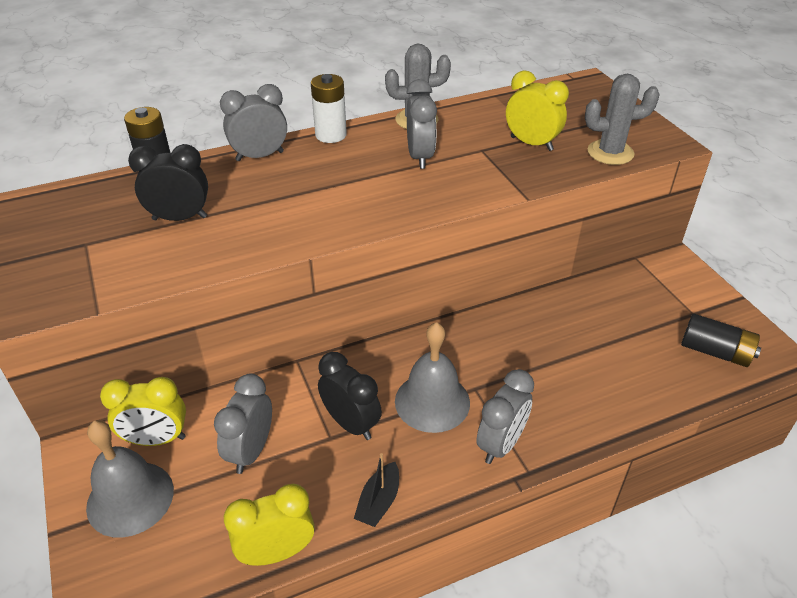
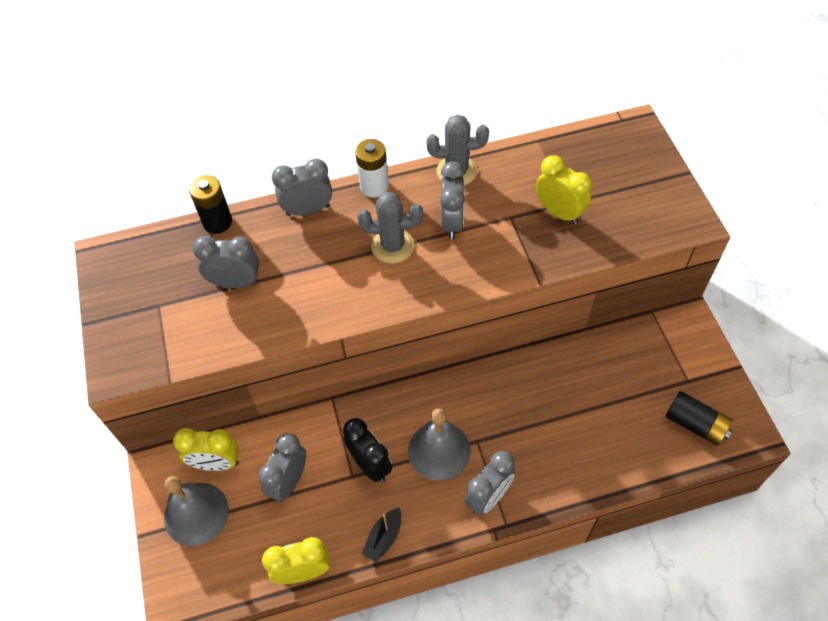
camera: 10 degrees right, 15 degrees up
(180, 218) = (236, 282): black clock -> grey clock
(610, 152) = (631, 230): grey cactus -> grey cactus (392, 246)

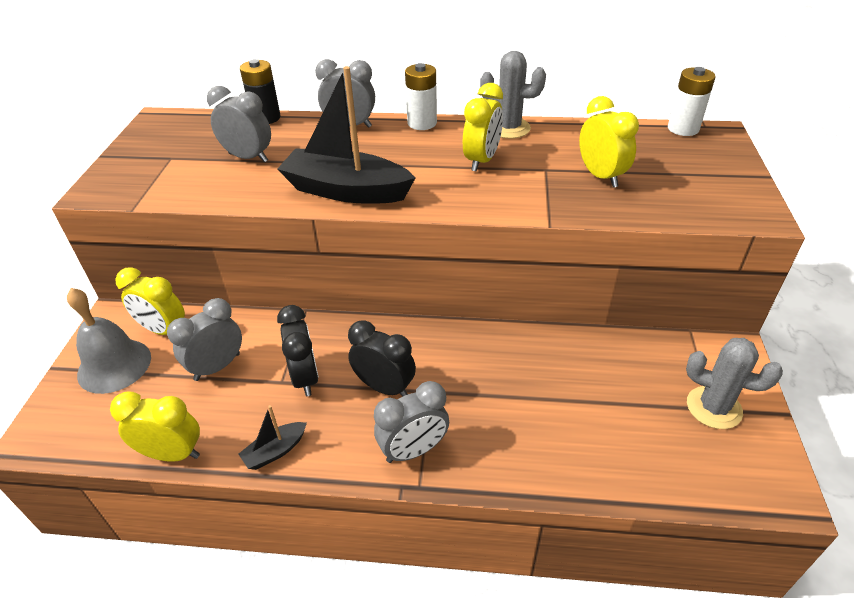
camera: 20 degrees right, 15 degrees down
(352, 297) = (346, 190): none -> black boat
(392, 246) = (411, 164): grey cactus -> grey cactus (714, 407)
(439, 450) = (384, 387): grey bell -> black clock
(452, 222) = (481, 161): grey clock -> yellow clock
(605, 129) = (683, 129): none -> white battery
(695, 424) = (707, 457): black battery -> none

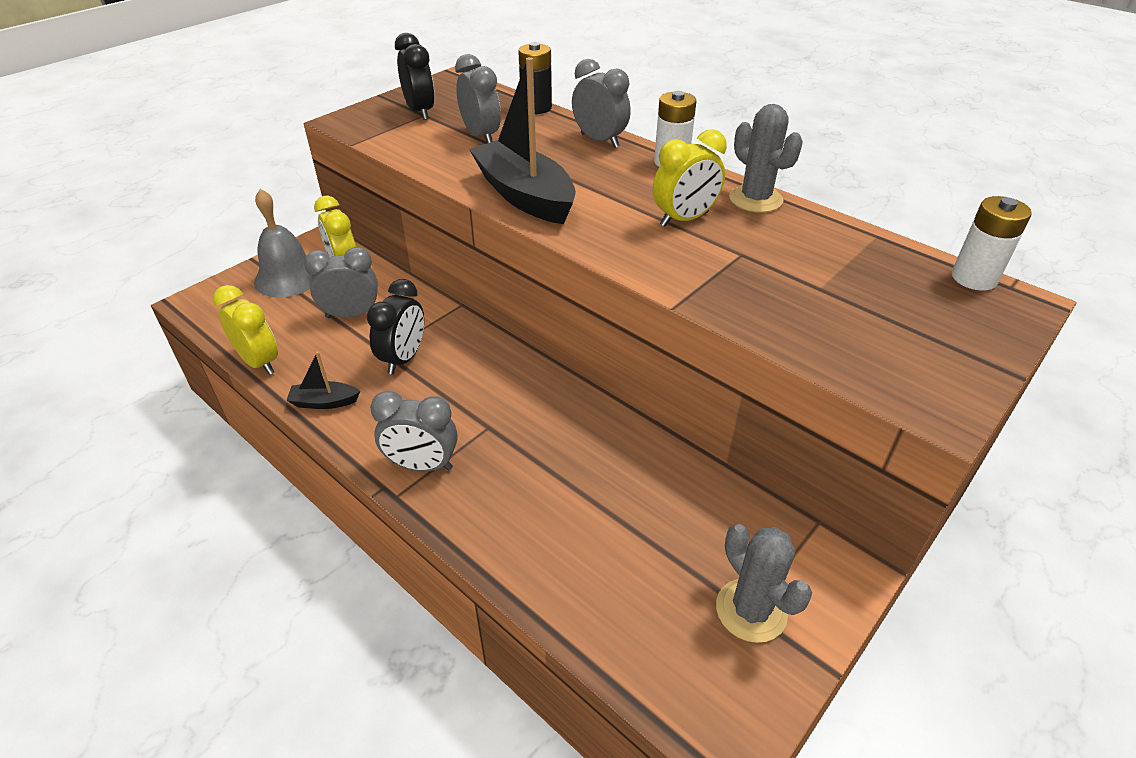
camera: 35 degrees right, 0 degrees up
(384, 387) = (455, 401): black clock -> black clock (420, 112)
(600, 176) = (794, 285): yellow clock -> none

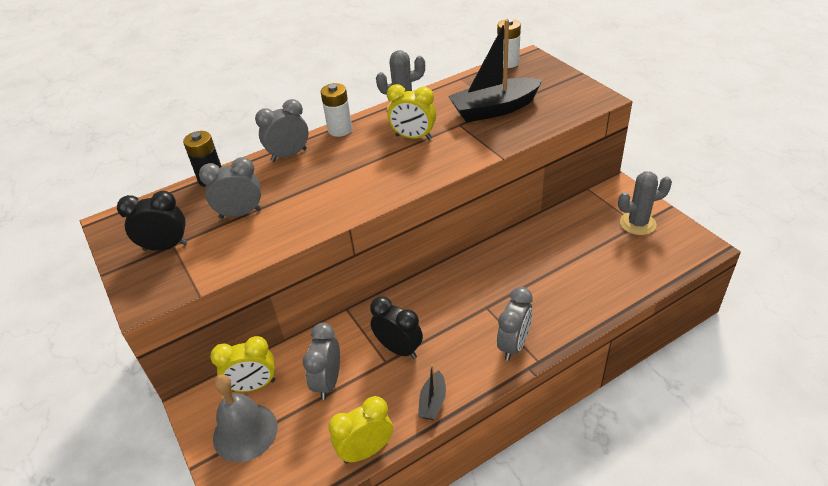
camera: 70 degrees left, 0 degrees up
(525, 195) = (349, 200): black boat -> black boat (494, 109)
(684, 219) = (413, 137): yellow clock -> yellow clock turned 120 degrees clockwise

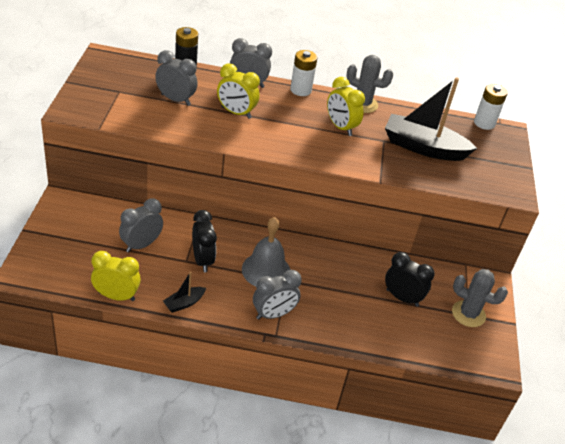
camera: 30 degrees right, 0 degrees up
(165, 247) = (114, 89): black clock -> black clock (402, 298)
(245, 432) = (68, 234): grey bell -> grey bell (266, 270)
(253, 385) = (100, 214): yellow clock -> yellow clock (236, 113)

